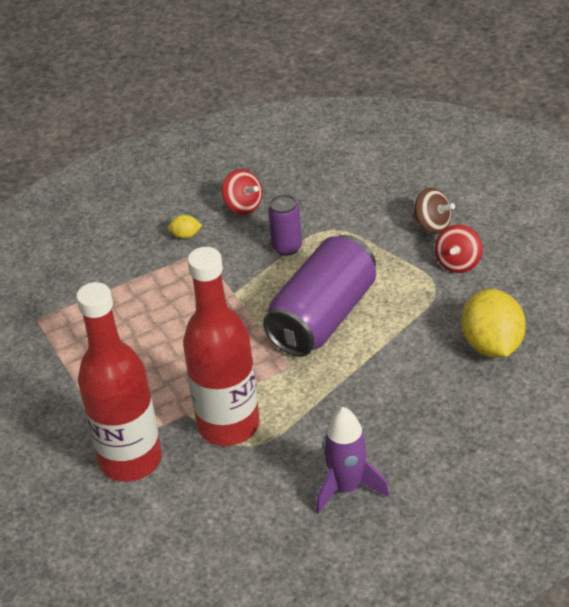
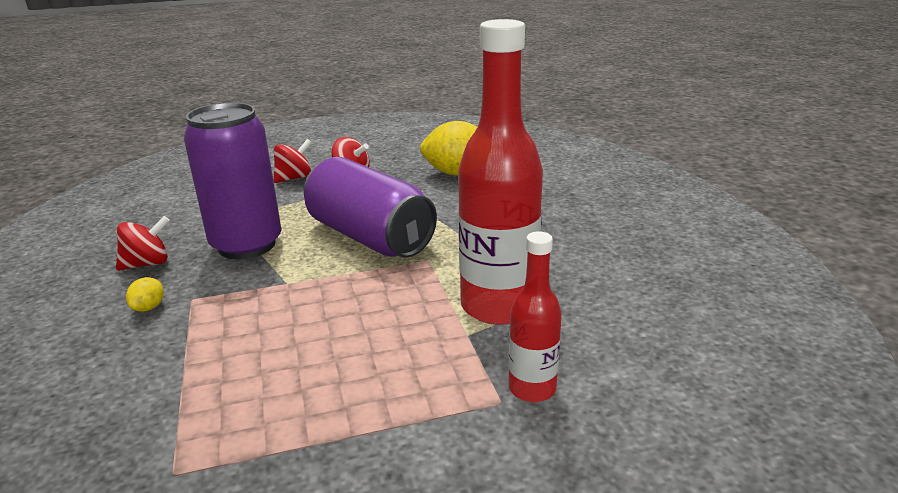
camera: 80 degrees left, 15 degrees down
(130, 460) = (532, 388): red bottle -> red bottle, size x0.53
(287, 247) = (247, 245): purple can -> purple can, size x2.05
(347, 488) = (606, 248): purple rocket -> none
(432, 225) = (294, 178): brown spinning top -> red spinning top

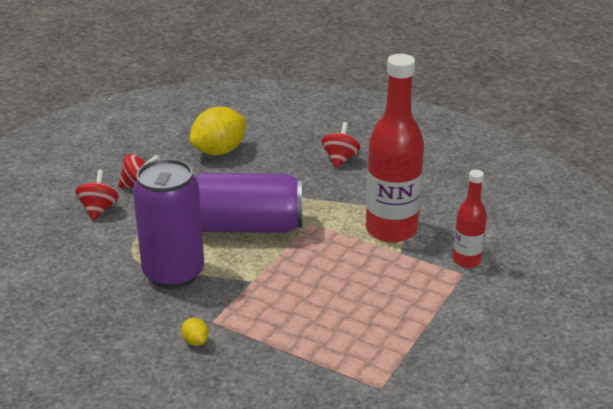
camera: 45 degrees left, 5 degrees up
(147, 264) = (129, 321): red spinning top -> red spinning top (340, 159)

